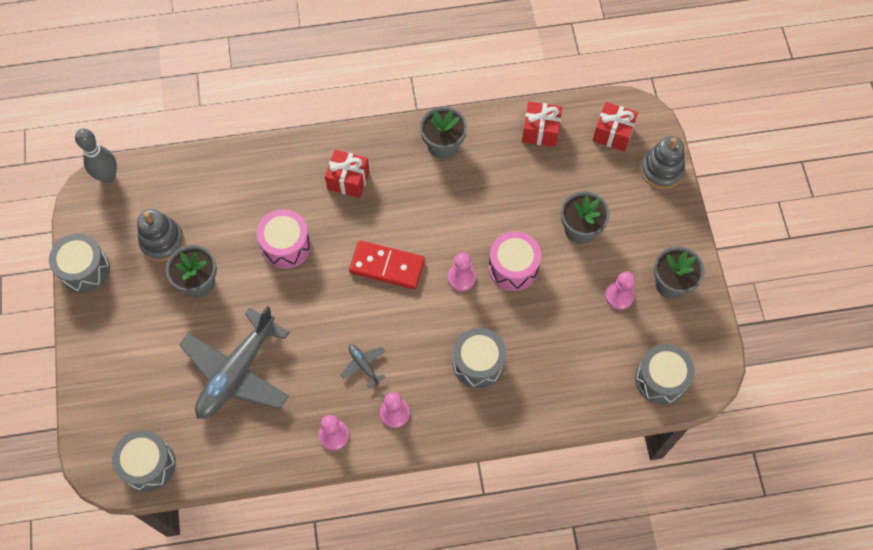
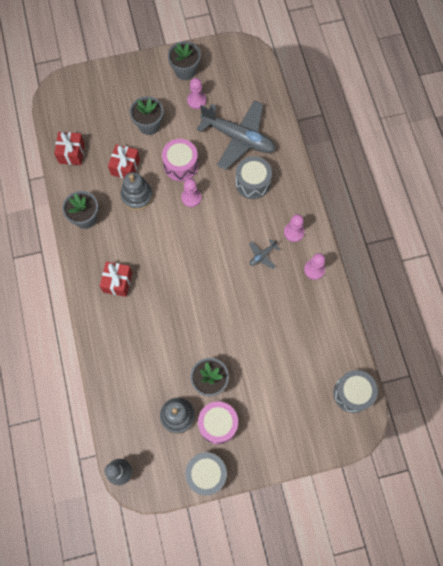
camera: 95 degrees left, 5 degrees up
(237, 372) = (277, 341): grey plane -> grey plane (238, 138)
(286, 245) = (175, 320): pink drum -> pink drum (218, 424)
(387, 266) = (186, 247): red domino -> none
(613, 133) = (72, 107): red gift -> red gift (125, 167)
(661, 170) = (101, 77): grey stacking toy -> grey stacking toy (137, 196)
(661, 379) = (251, 76): grey drum -> none

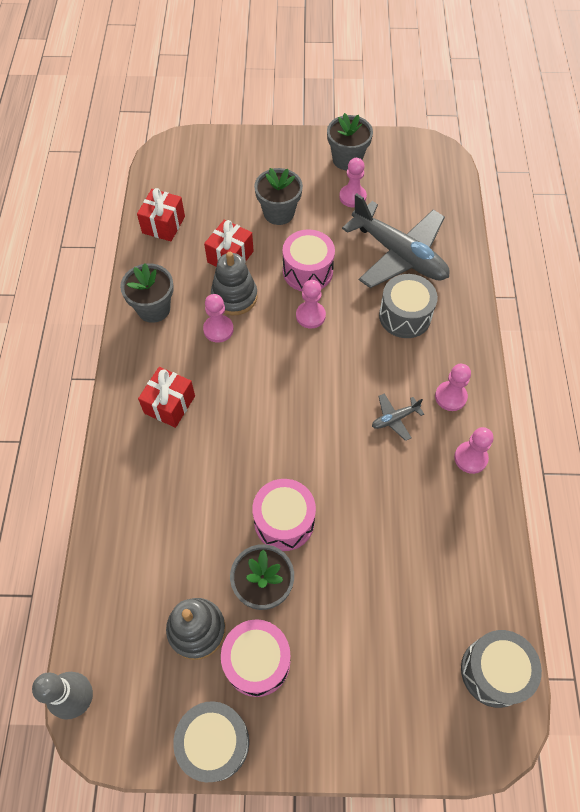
camera: 15 degrees right, 10 degrees down
(133, 222) = (218, 329): none -> pink pawn
(211, 338) = (284, 521): none -> pink drum

